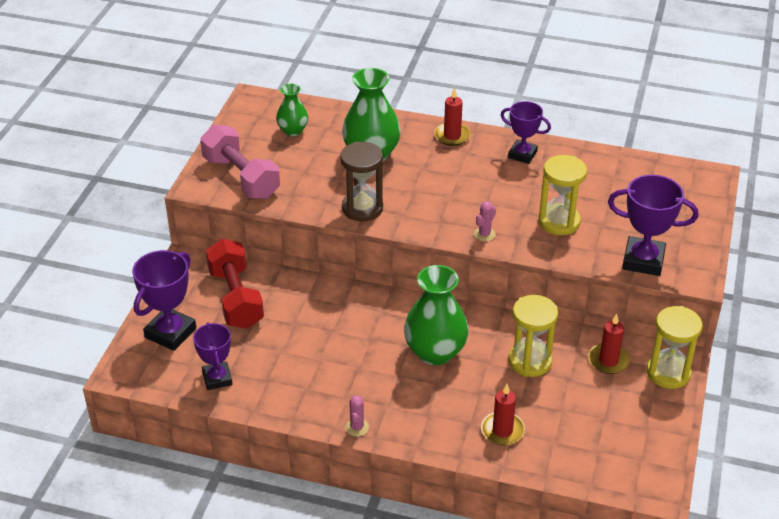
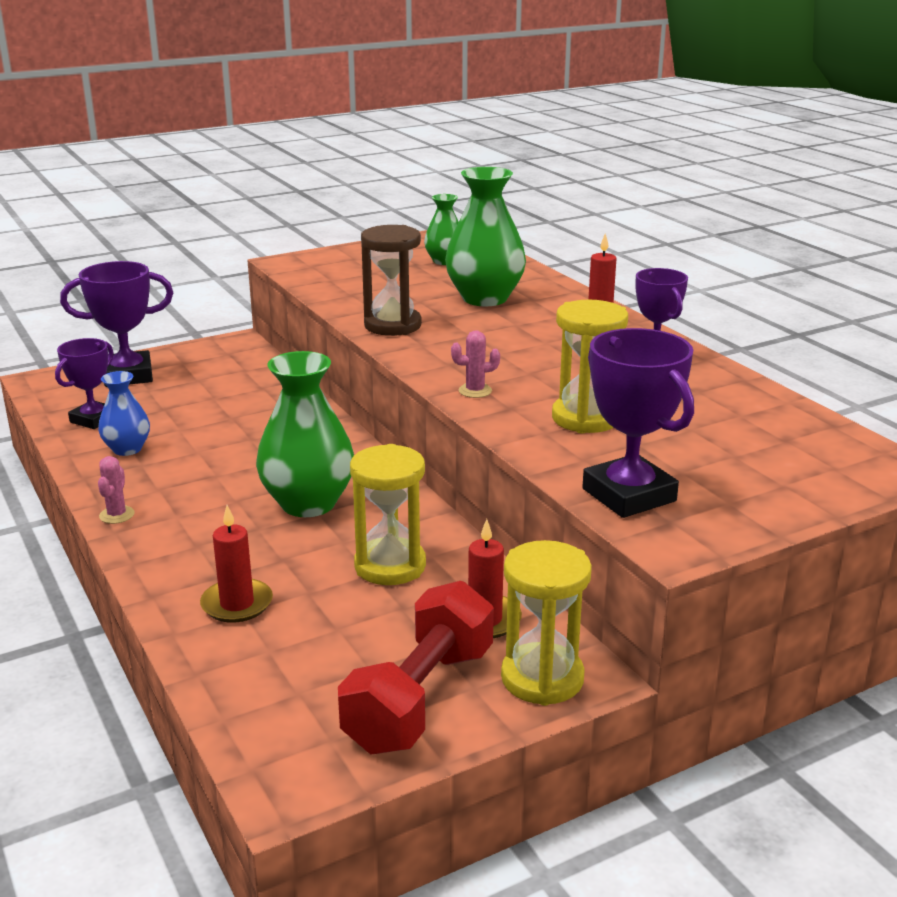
camera: 45 degrees right, 15 degrees down
(236, 298) = (223, 379): red dumbbell -> red dumbbell (420, 698)
(241, 177) = (333, 270): pink dumbbell -> none
(279, 384) = (127, 449): none -> blue vase
(357, 427) = (117, 515): pink cactus -> pink cactus turned 45 degrees counterclockwise

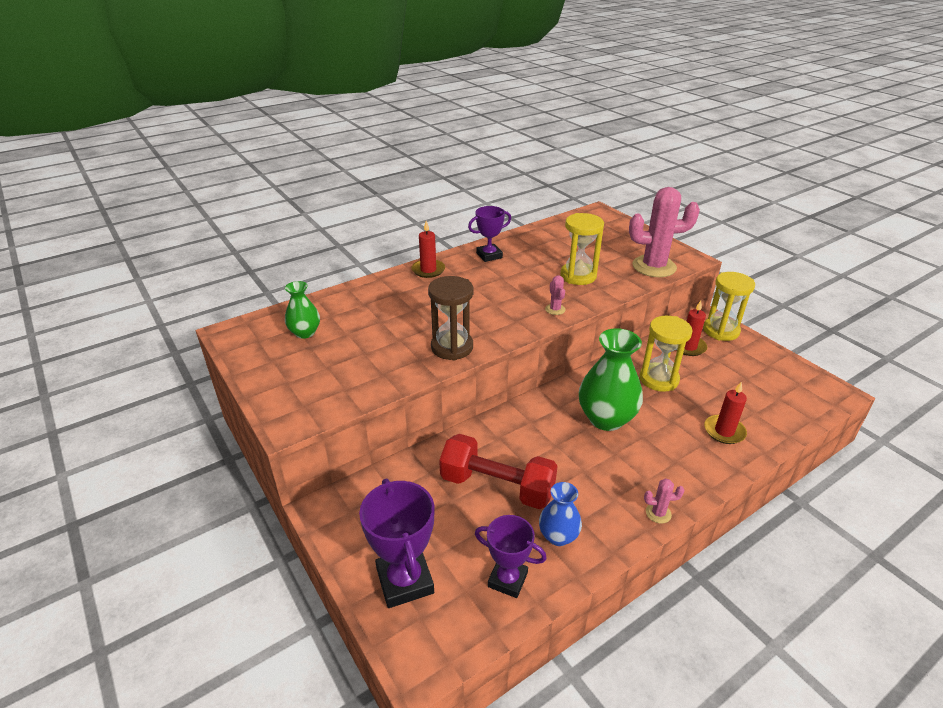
camera: 95 degrees left, 10 degrees up
(420, 698) = (756, 362): red dumbbell -> red dumbbell (497, 486)
(485, 298) = (394, 311): green vase -> none
(629, 495) = (654, 267): purple trophy -> pink cactus

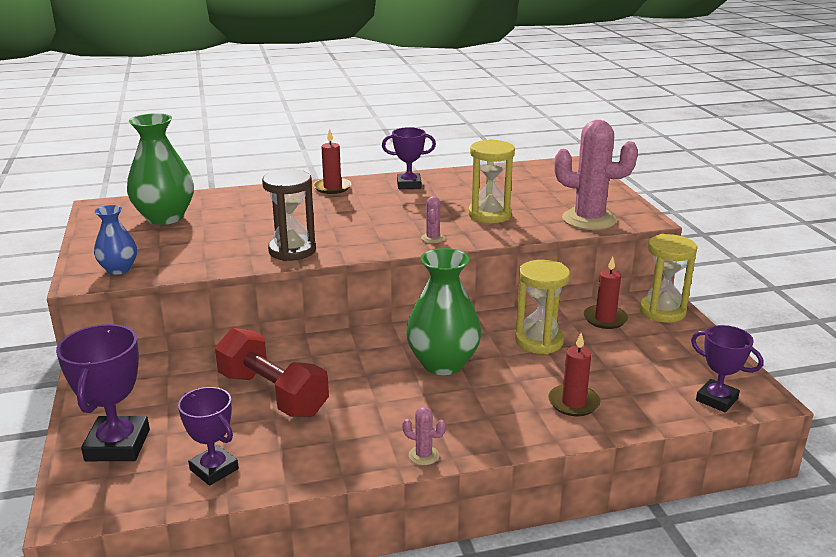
camera: 20 degrees right, 10 degrees down
(305, 333) = (165, 217): green vase -> green vase, size x1.78
(558, 536) = (297, 448): blue vase -> blue vase (119, 269)
(812, 402) = (716, 399): none -> purple trophy

